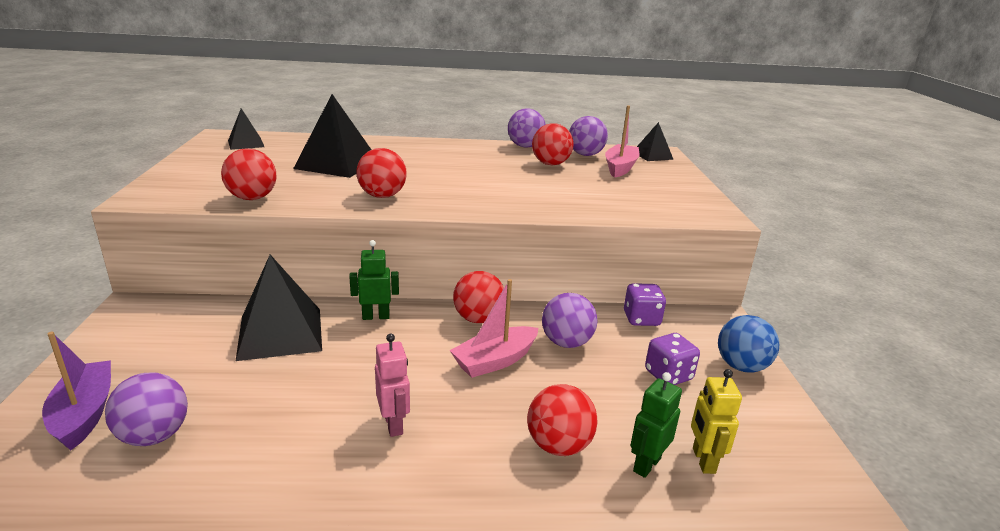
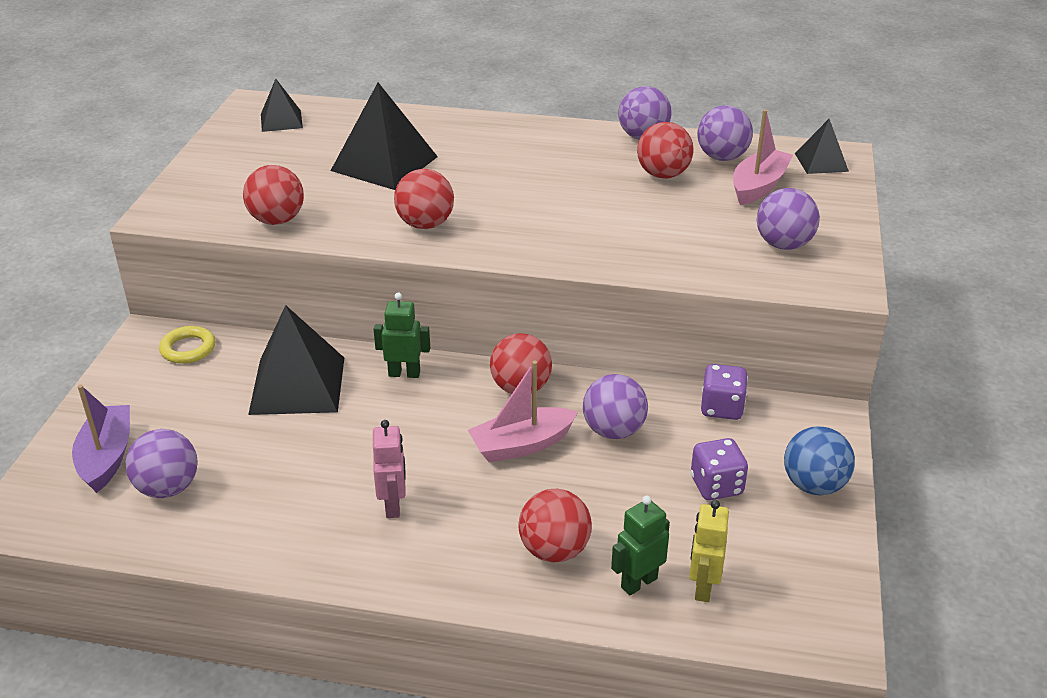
camera: 15 degrees right, 10 degrees up
(171, 314) = (188, 349): none -> yellow ring
(659, 196) = (783, 245): none -> purple ball

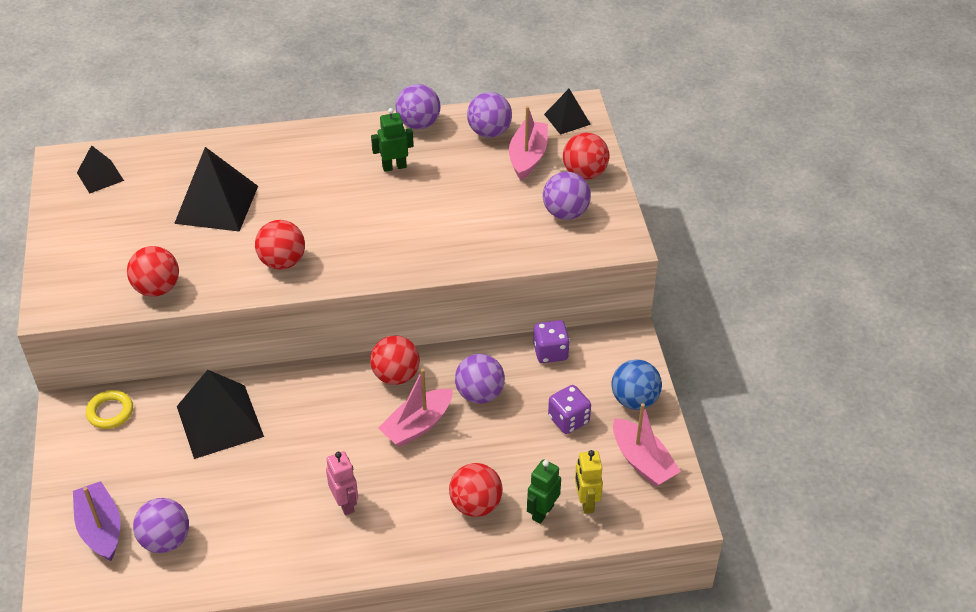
camera: 20 degrees left, 10 degrees up
(404, 373) = (300, 387): green robot -> green robot (394, 166)
(663, 175) = (450, 162): red ball -> red ball (584, 173)
(800, 559) = (642, 461): none -> pink boat

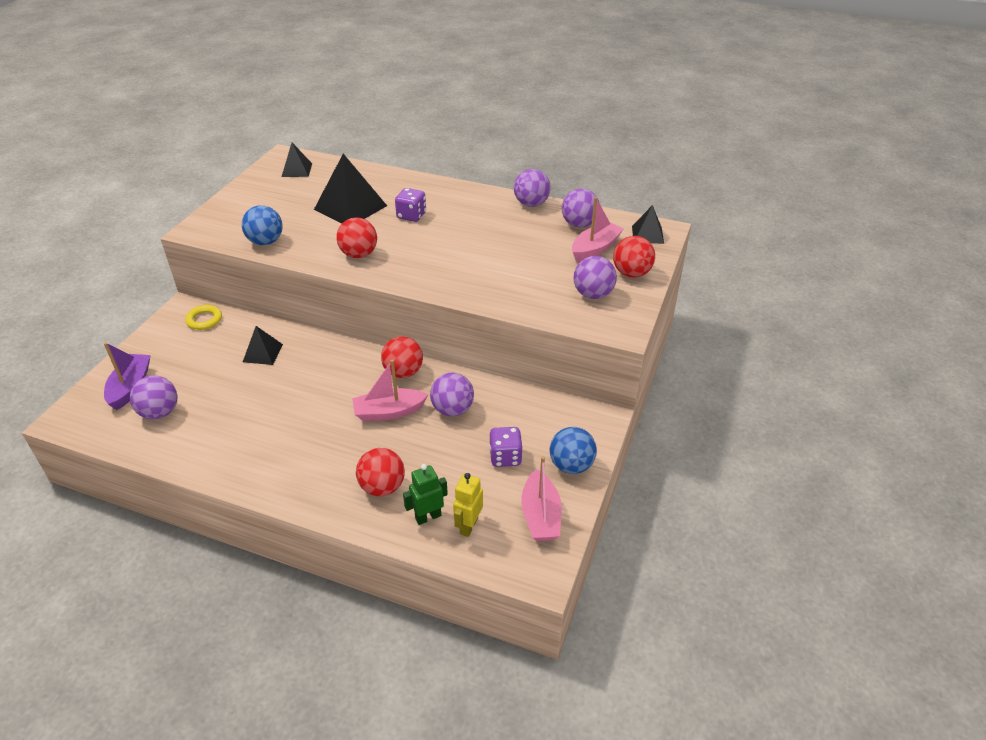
camera: 30 degrees right, 5 degrees down
(157, 288) = (265, 242): red ball -> blue ball
(220, 421) = (263, 353): black pyramid -> black pyramid, size x0.55
(345, 503) = (292, 443): pink robot -> none
(394, 166) = (490, 223): green robot -> none
(550, 352) = (531, 402): purple dice -> purple dice (411, 216)

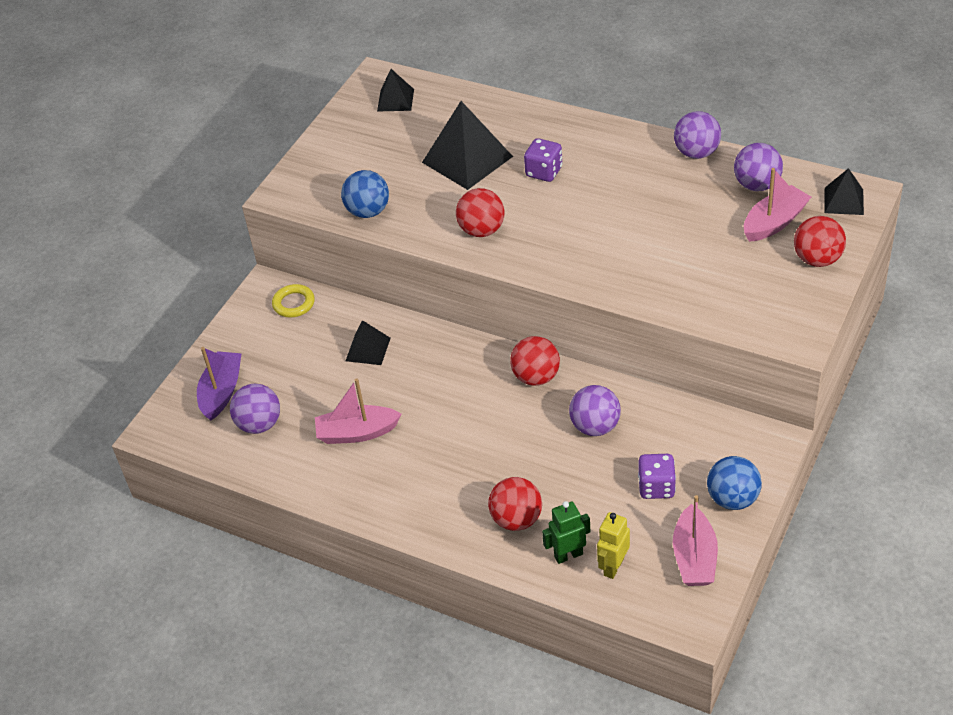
camera: 10 degrees right, 5 degrees up
(389, 412) = (520, 428): pink boat -> pink boat (357, 433)
(593, 294) = (767, 289): purple ball -> none

